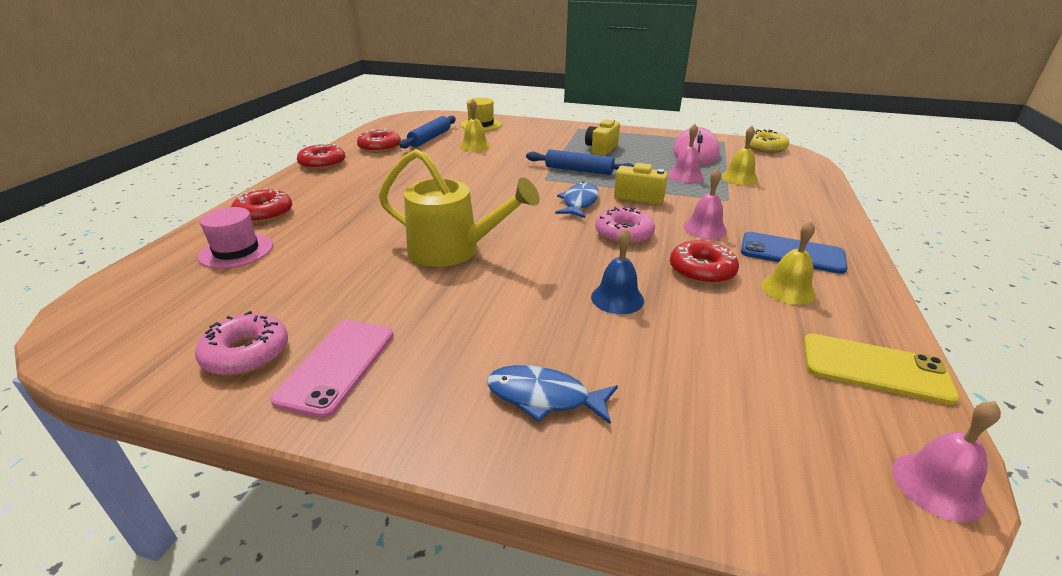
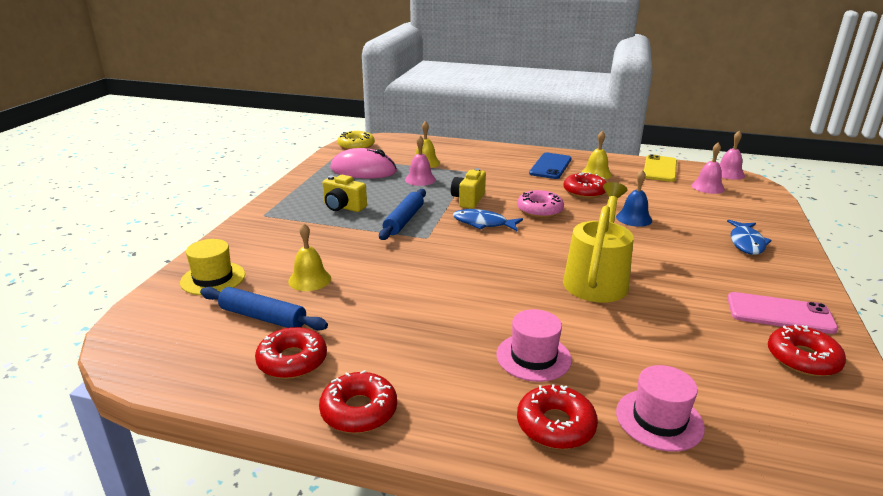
camera: 90 degrees left, 5 degrees down
(246, 353) = (802, 359): pink donut -> red donut
(341, 212) = (533, 357): none -> pink hat
(704, 228) = (522, 184): pink bell -> pink bell (707, 187)

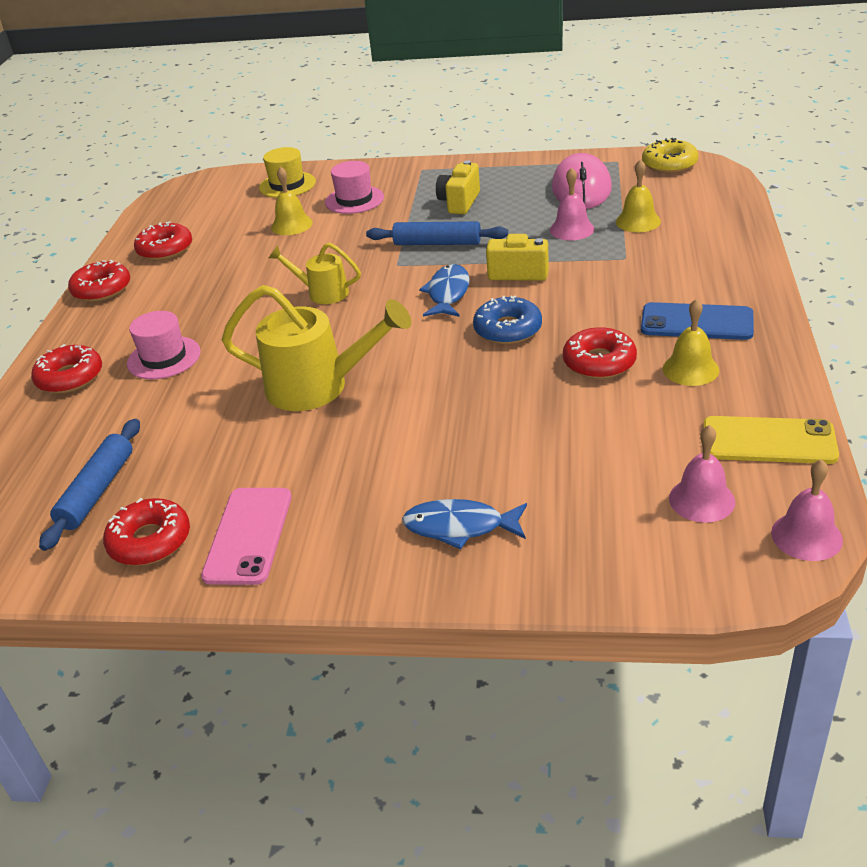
camera: 85 degrees right, 10 degrees up
(263, 317) = (226, 222): blue rolling pin -> blue rolling pin (97, 491)
(453, 270) = (322, 293): none -> yellow watering can
(539, 210) = (508, 329): pink donut -> blue donut
(634, 218) = (513, 412): blue bell -> none
(659, 419) = (67, 432): pink hat -> pink hat (354, 200)

